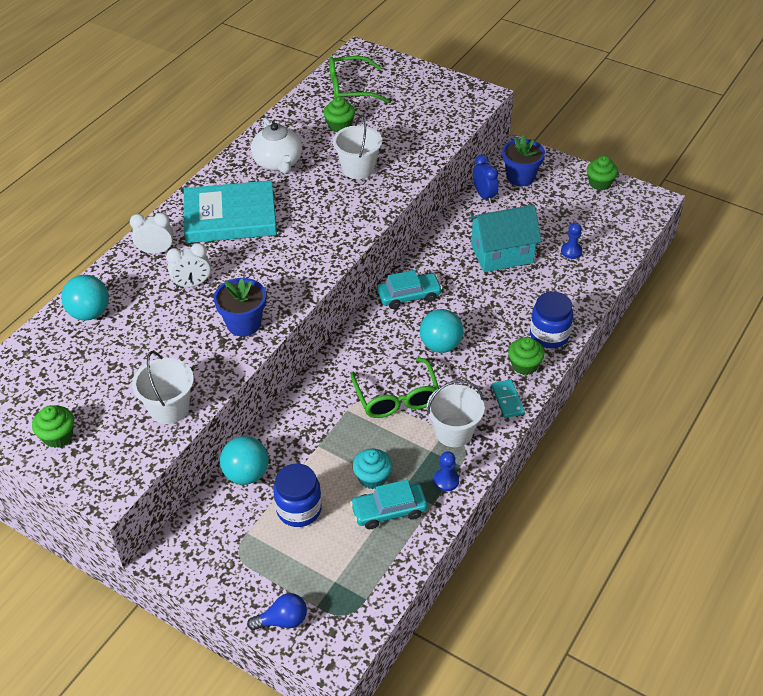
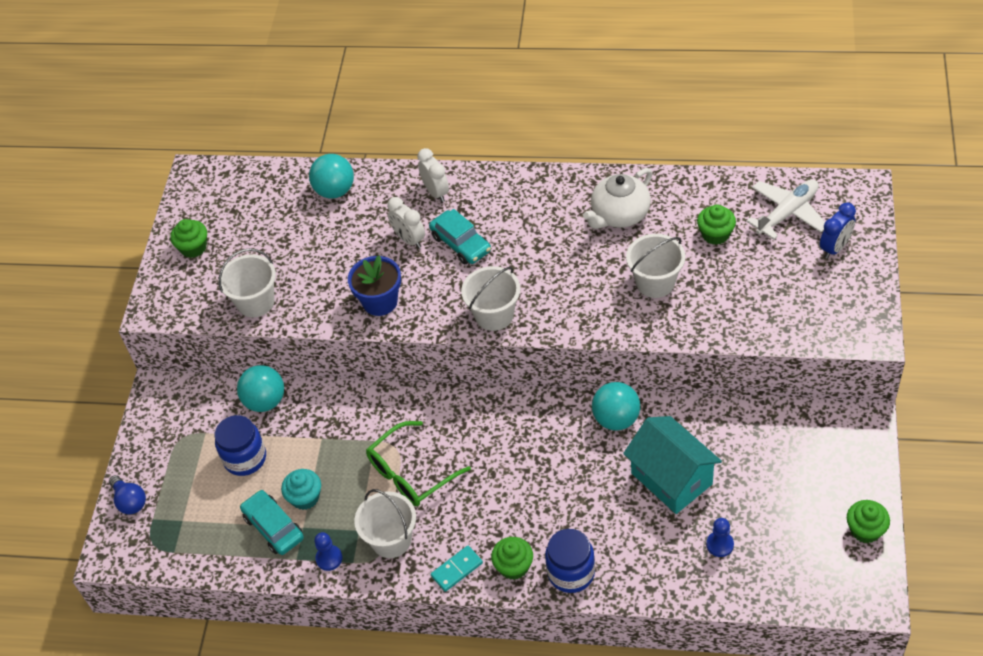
camera: 70 degrees right, 5 degrees up
(230, 216) = (515, 219): turquoise book -> none
(317, 261) = (494, 315): none -> white bucket
(350, 89) = (787, 213): green glasses -> white plane
(409, 296) = (554, 422): turquoise car -> turquoise car (461, 244)
(440, 345) = (500, 480): turquoise ball -> turquoise ball (616, 419)
(484, 195) = (759, 422): blue clock -> blue clock (835, 248)
(520, 177) = (817, 444): blue flower pot -> none

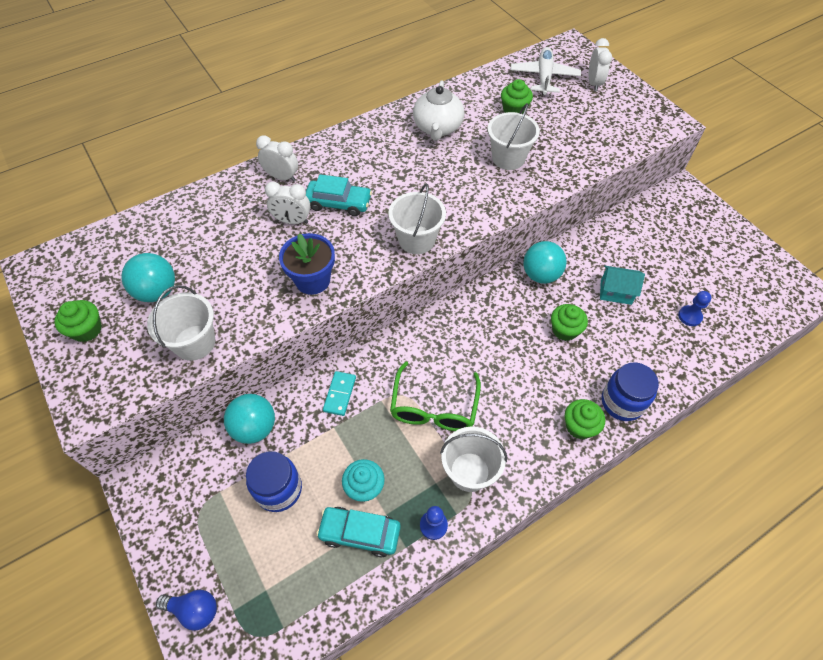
camera: 45 degrees left, 5 degrees up
(335, 191) = (191, 216): turquoise ball -> turquoise ball (157, 292)
(456, 569) = (542, 459): turquoise domino -> turquoise domino (339, 394)
(671, 478) = (616, 292): turquoise house -> turquoise house, size x0.57
(835, 248) = (594, 83): blue clock -> white clock
(865, 530) = (755, 252): green cupcake -> green cupcake (565, 330)

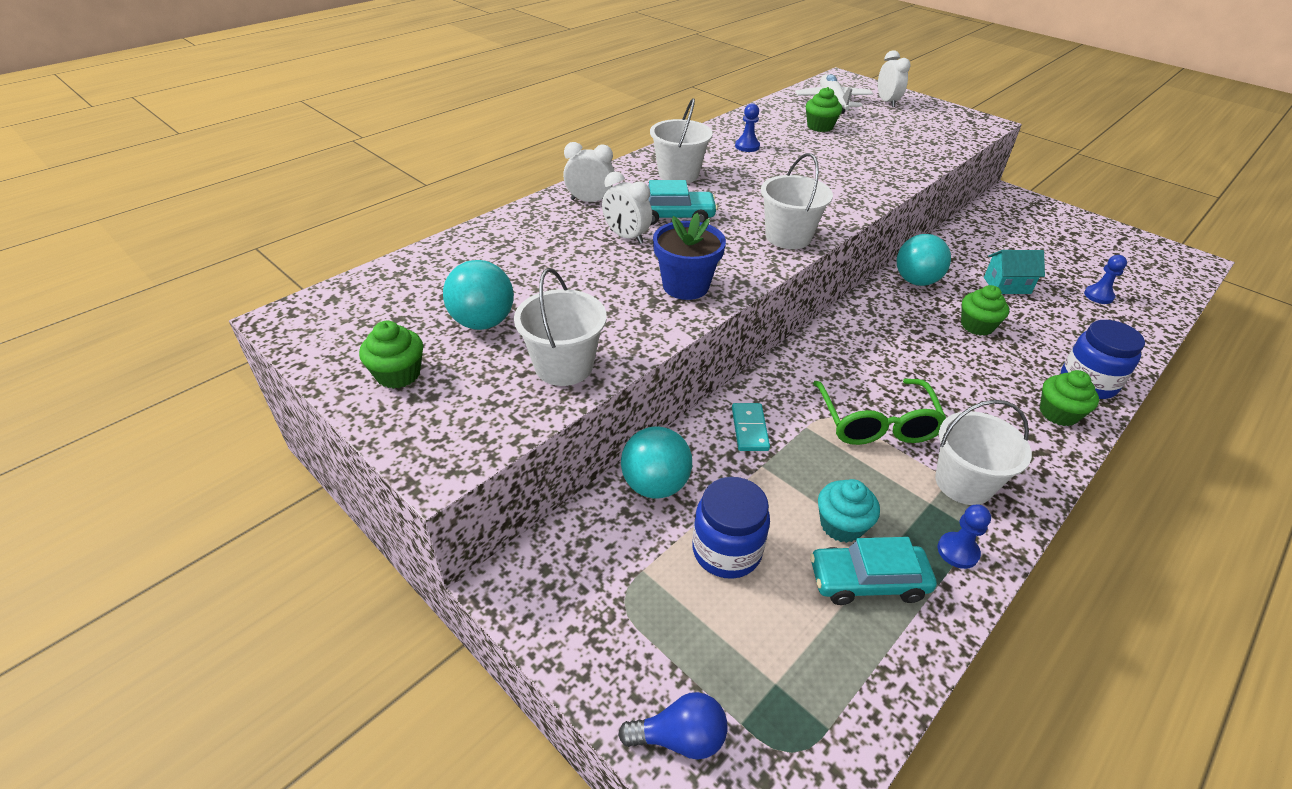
camera: 15 degrees left, 15 degrees down
(292, 221) = (626, 237): white clock -> white clock turned 45 degrees clockwise
(437, 128) = (747, 146): white teapot -> blue pawn
(508, 158) = (841, 162): white bucket -> white bucket (678, 174)

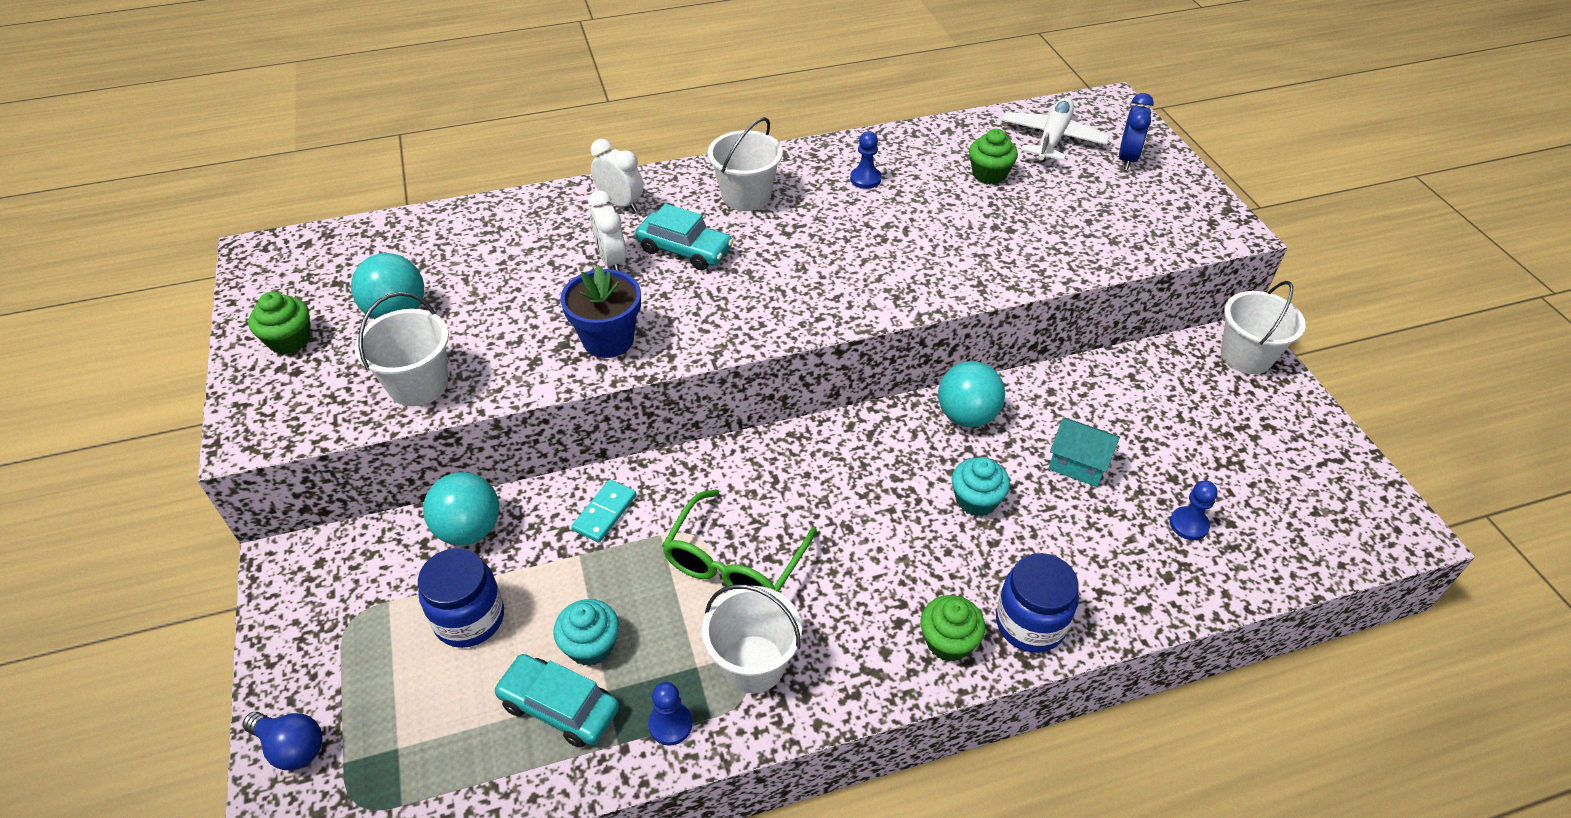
camera: 30 degrees right, 5 degrees up
(788, 237) = (776, 317): white bucket -> white bucket (1246, 356)
(887, 102) = (1127, 159): white clock -> blue clock
(977, 326) = (976, 500): green cupcake -> turquoise cupcake

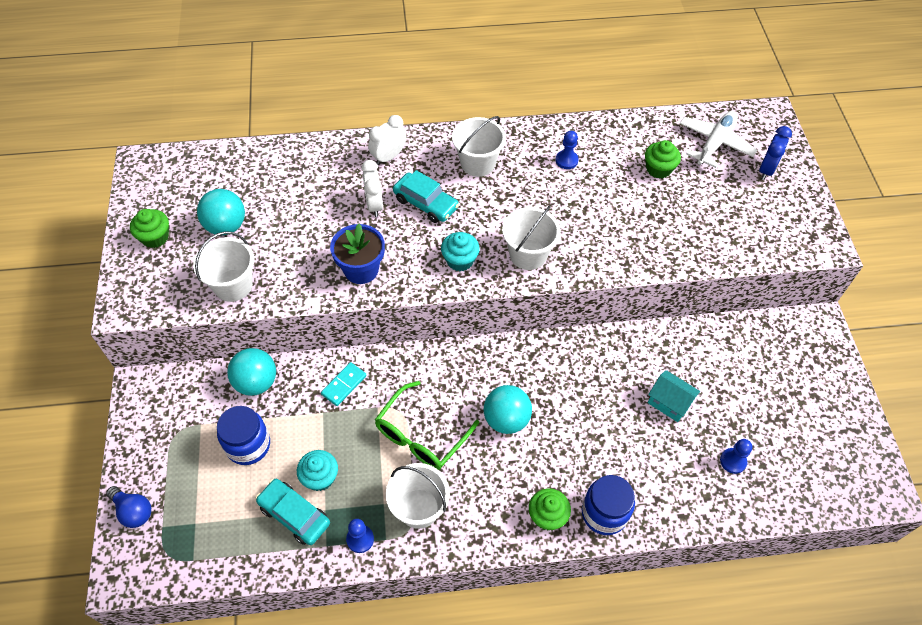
camera: 10 degrees right, 10 degrees up
(620, 203) = (388, 157): white clock -> white clock turned 90 degrees counterclockwise
(967, 416) = (601, 352): turquoise ball -> turquoise ball (506, 419)
(976, 500) = (591, 418): turquoise cupcake -> turquoise cupcake (460, 260)
(1246, 356) = (816, 336): white bucket -> white bucket (528, 254)

